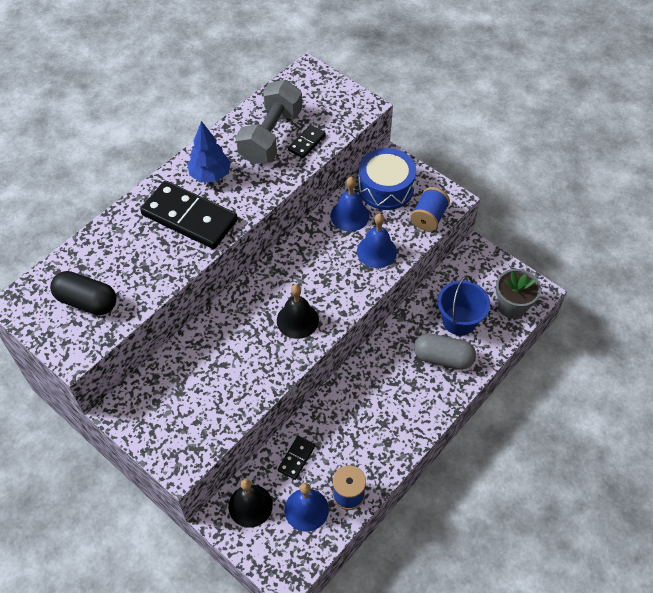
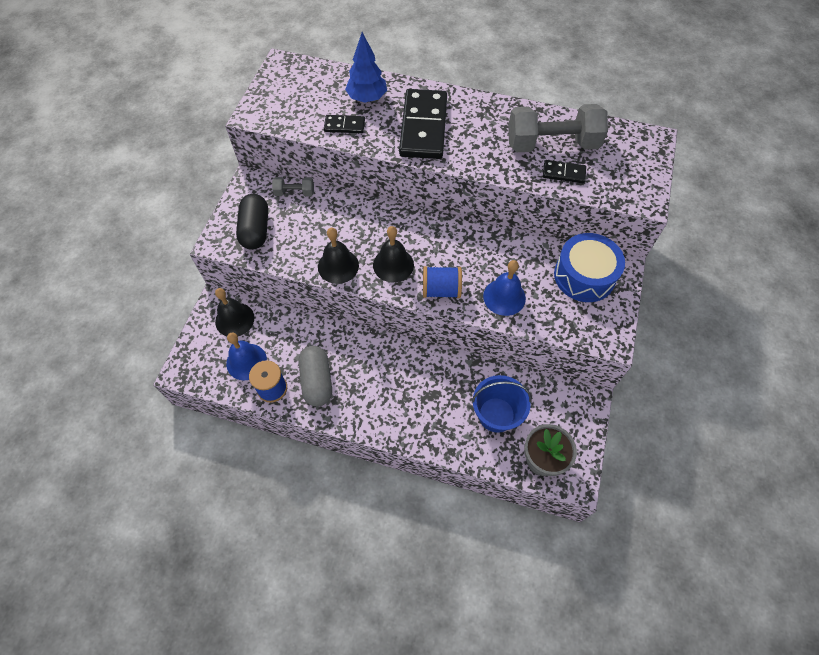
camera: 65 degrees right, 5 degrees up
(87, 301) = (305, 101): black capsule -> black capsule (255, 230)
(159, 373) = (294, 193): none -> grey dumbbell
(210, 175) = (477, 121): blue tree -> blue tree (367, 98)
(273, 366) = (338, 266): none -> black bell
(296, 458) = (289, 335): black domino -> black domino (344, 126)
(349, 215) = (531, 259): blue bell -> none
(428, 218) = (573, 326): blue spool -> blue spool (441, 290)
(443, 358) = (446, 415): grey capsule -> grey capsule (317, 381)

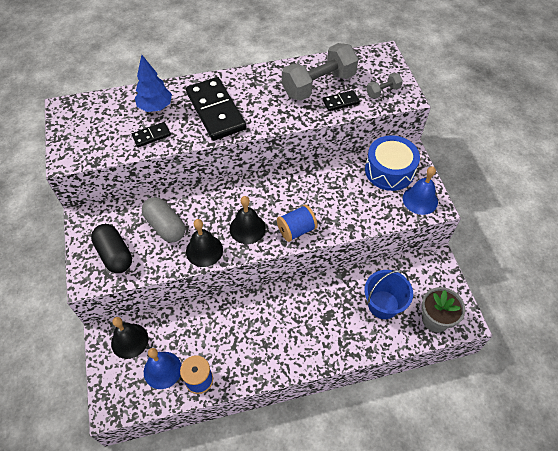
camera: 30 degrees left, 5 degrees down
(294, 193) = (129, 209): grey dumbbell -> grey dumbbell (383, 91)
(317, 381) = (232, 353): grey capsule -> grey capsule (165, 226)
(504, 297) = (345, 212): blue bell -> blue bell (420, 200)

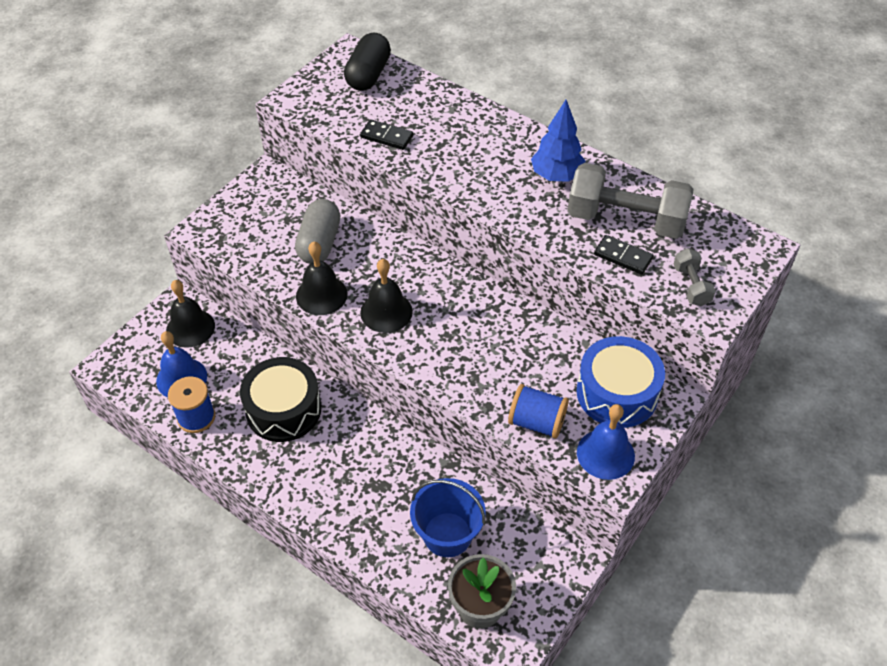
camera: 50 degrees right, 5 degrees down
(115, 255) = (248, 229): black capsule -> black capsule (368, 75)
(155, 107) = (428, 113): blue tree -> blue tree (556, 176)
(215, 111) = (478, 161): black domino -> none
(237, 329) = (283, 409): none -> black drum
(296, 230) = (429, 357): blue spool -> blue spool (537, 422)
(383, 91) = (691, 286): grey dumbbell -> grey dumbbell turned 60 degrees clockwise

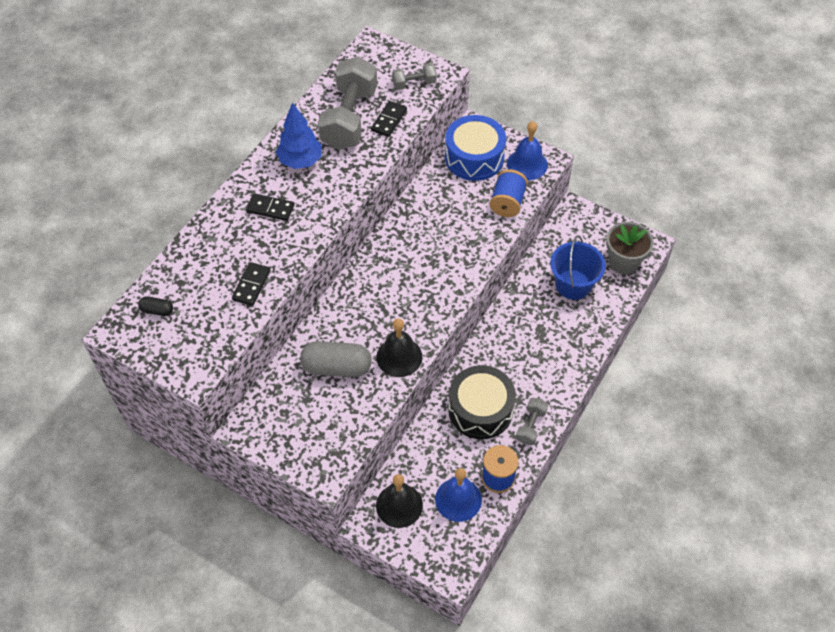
camera: 95 degrees left, 5 degrees up
(251, 457) = (531, 426): none -> grey dumbbell
(368, 75) = (157, 310): black capsule -> black capsule, size x0.48
(386, 312) = (413, 306): black bell -> none
(487, 151) = (270, 208): none -> black domino

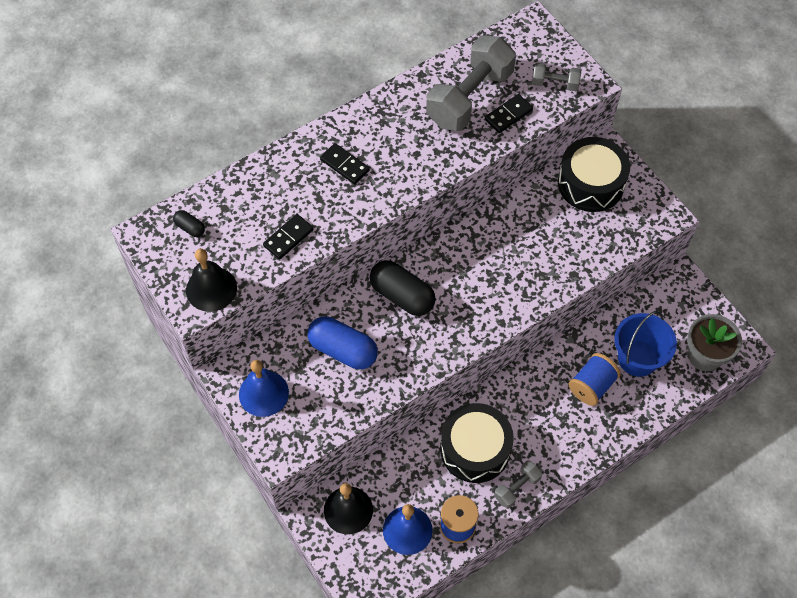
camera: 25 degrees right, 5 degrees up
(300, 161) = (398, 126): blue tree -> none
(337, 367) = (343, 350): grey capsule -> blue capsule
(365, 303) = (402, 296): none -> black capsule
(399, 357) = (408, 365): black bell -> black bell (211, 289)
(474, 157) = (591, 183): blue drum -> black drum
(507, 202) = (600, 246): blue spool -> blue spool (592, 386)
(527, 164) = (643, 212): blue bell -> blue bell (263, 393)

